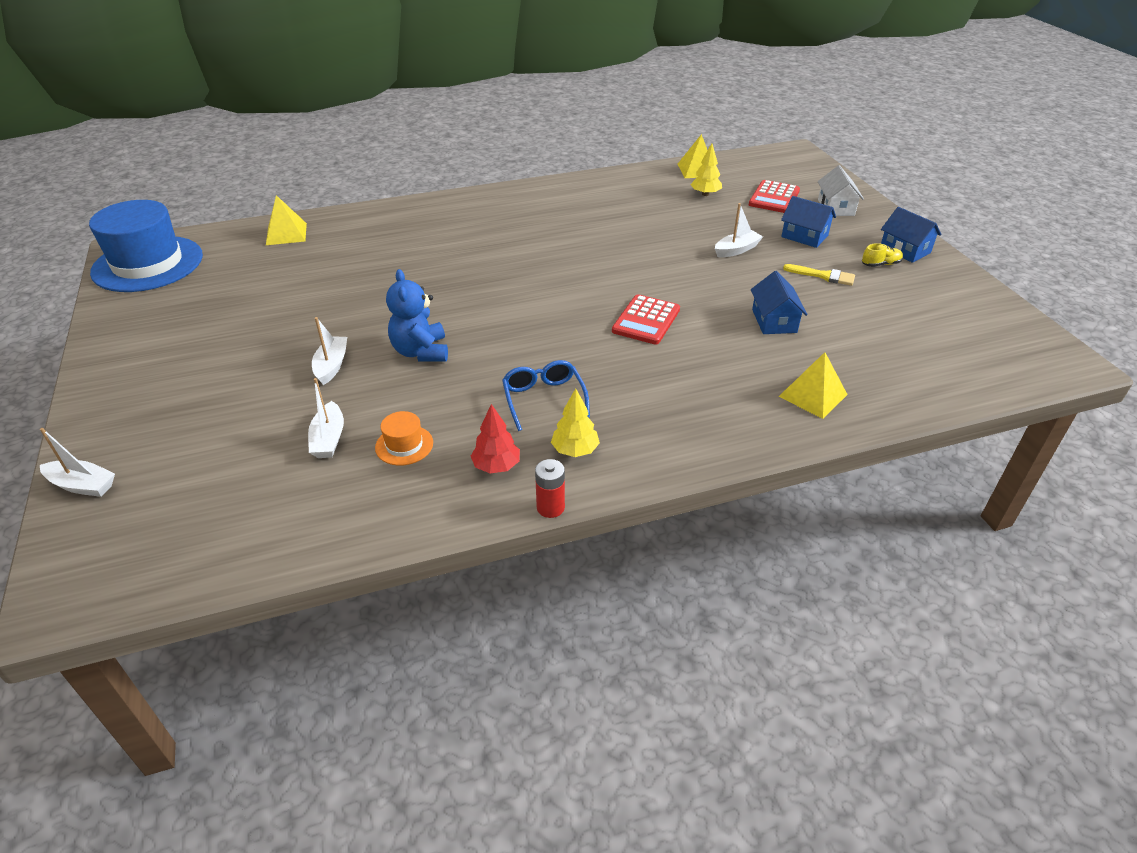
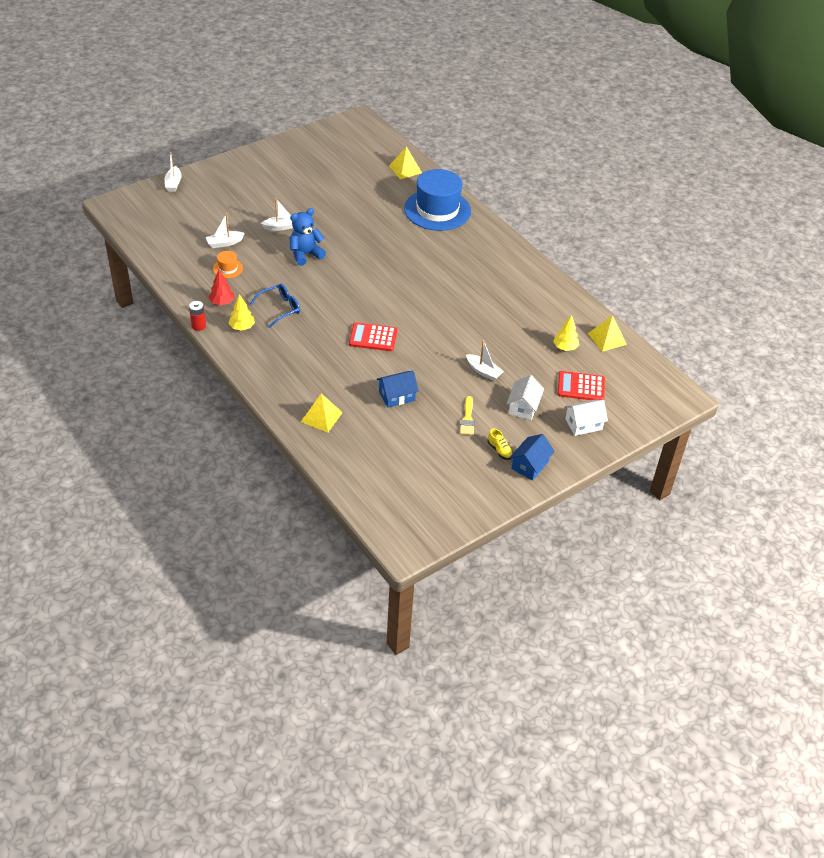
camera: 70 degrees right, 5 degrees up
(148, 264) = (348, 132): blue hat -> blue hat (437, 210)
(804, 236) = (523, 407): blue house -> white house

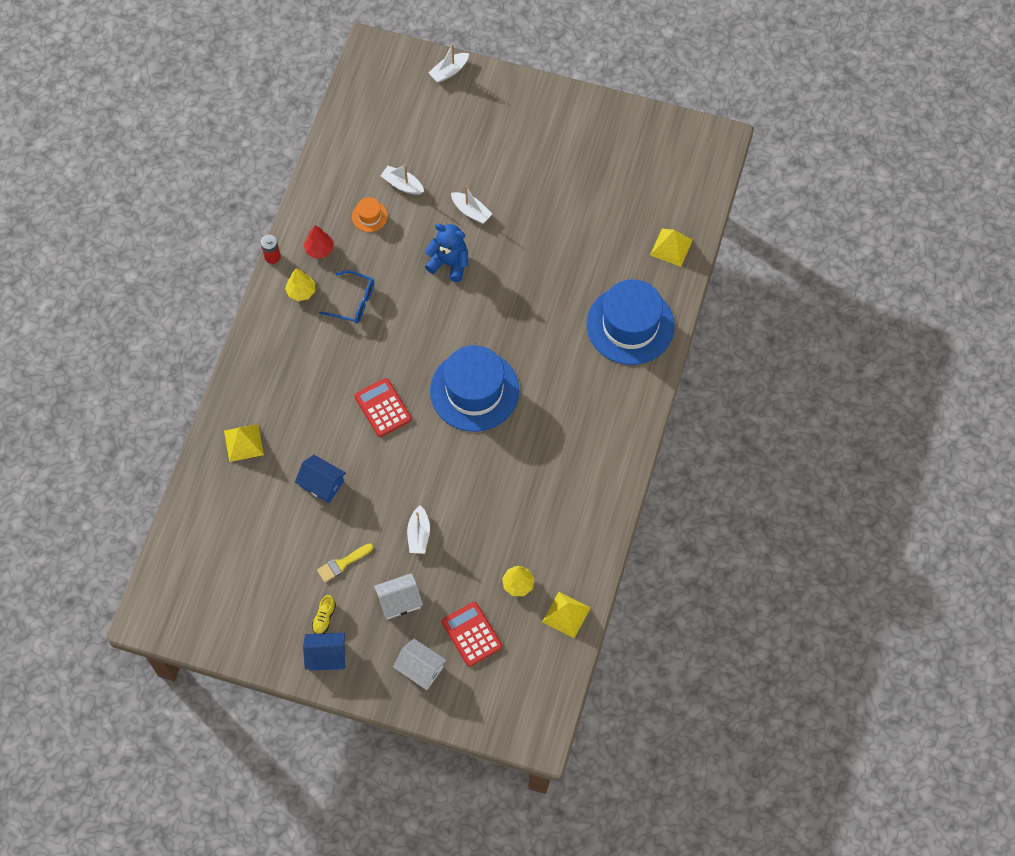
camera: 55 degrees right, 20 degrees up
(408, 292) = (474, 390): none -> blue hat

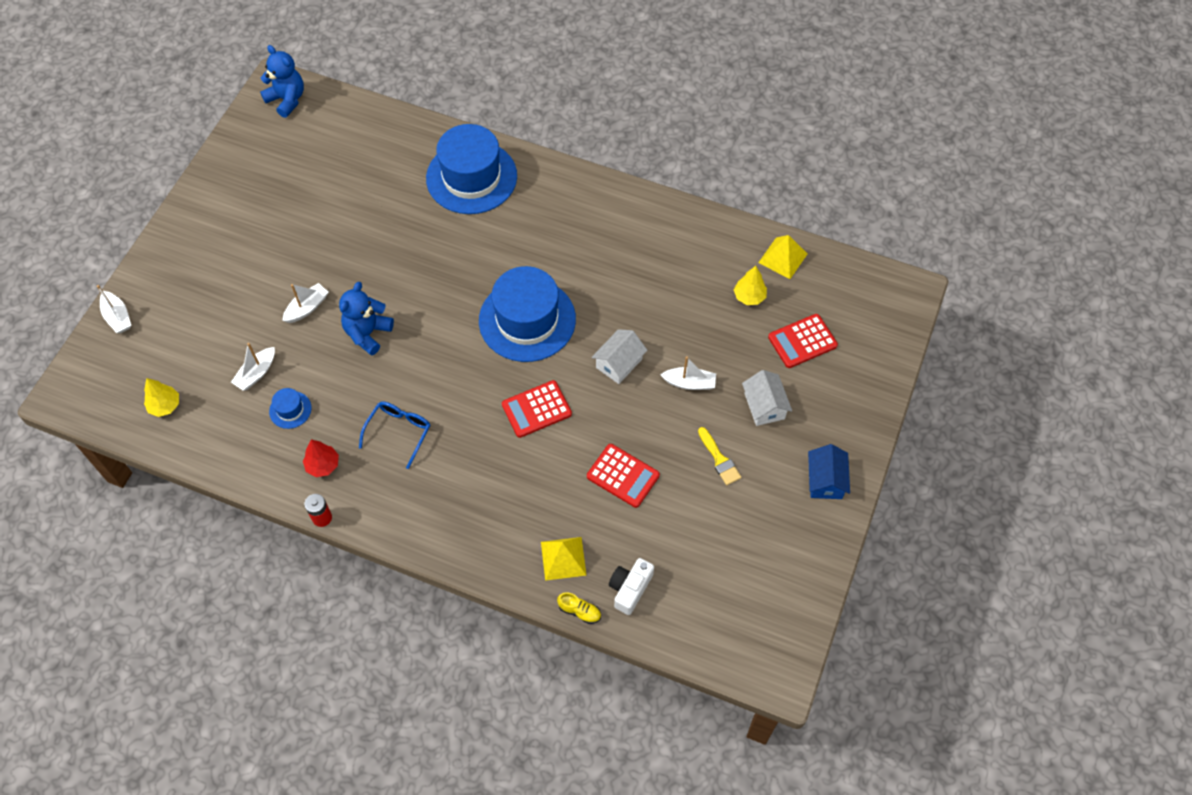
camera: 85 degrees left, 5 degrees down
(218, 497) = (630, 588): none -> white camera
(301, 291) = (375, 487): yellow tree -> yellow tree (165, 406)
(322, 484) = (623, 476): blue house -> red calculator
(324, 618) = (782, 480): yellow shoe -> yellow shoe (579, 611)
(369, 216) = (290, 410): orange hat -> blue hat
(420, 669) = (839, 390): white house -> white house (619, 363)
(671, 247) = (389, 135): yellow pyramid -> none
(702, 154) = (287, 100): none -> blue teddy bear

